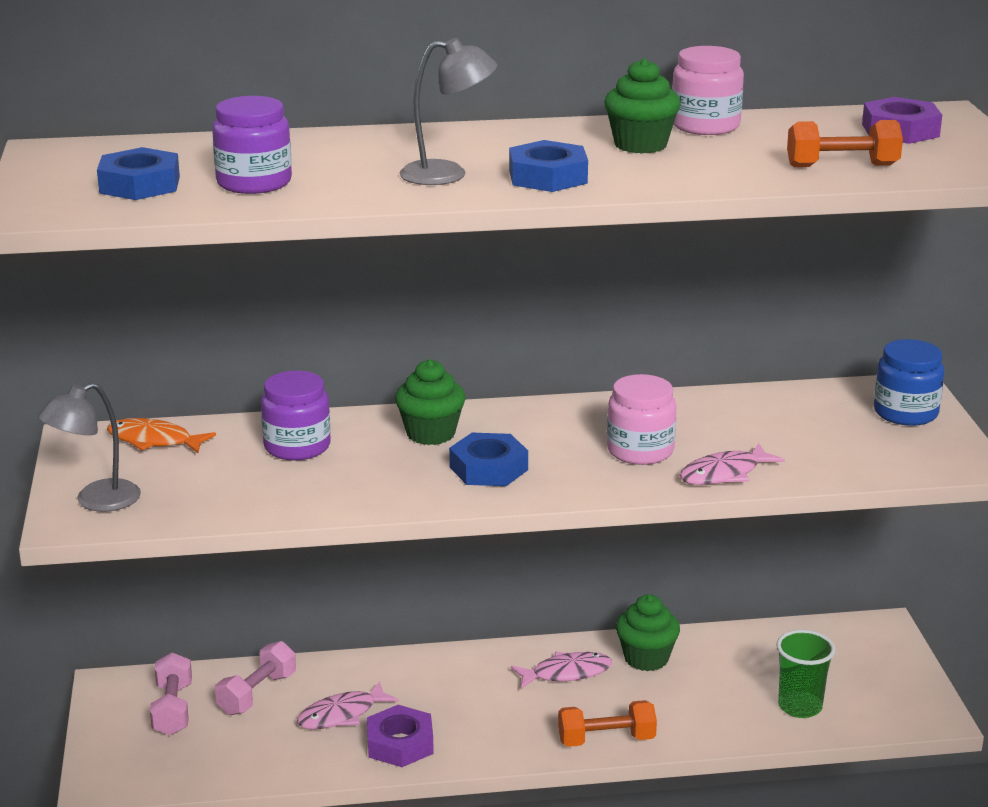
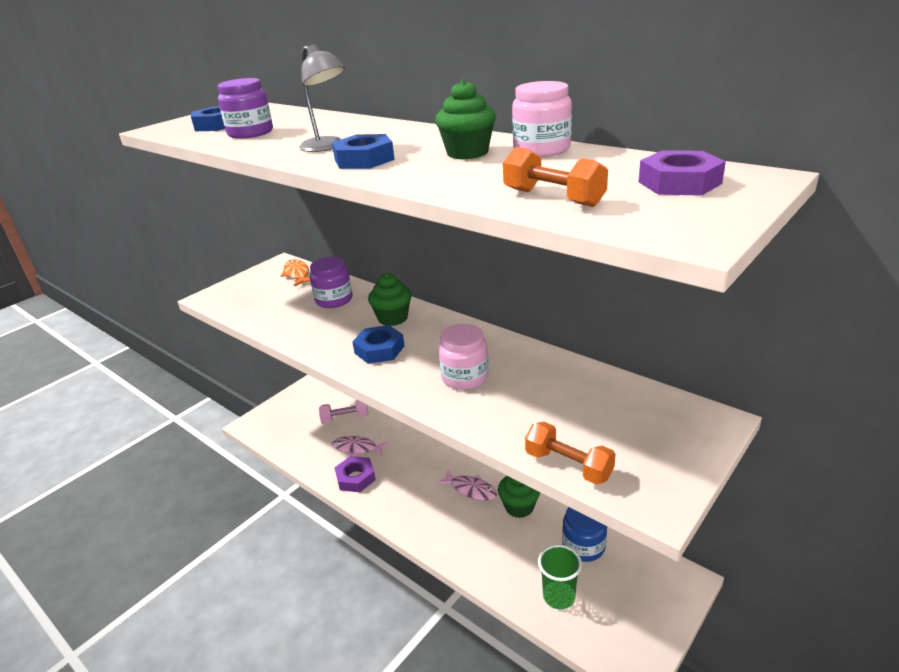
camera: 50 degrees right, 5 degrees up
(96, 501) = (231, 292): grey lamp -> none
(173, 709) = (311, 407): pink dumbbell -> none
(606, 740) = (435, 540): orange dumbbell -> orange dumbbell (568, 465)
(724, 474) = (481, 417): pink fish -> none
(905, 413) = (678, 437): blue jar -> blue jar (583, 546)

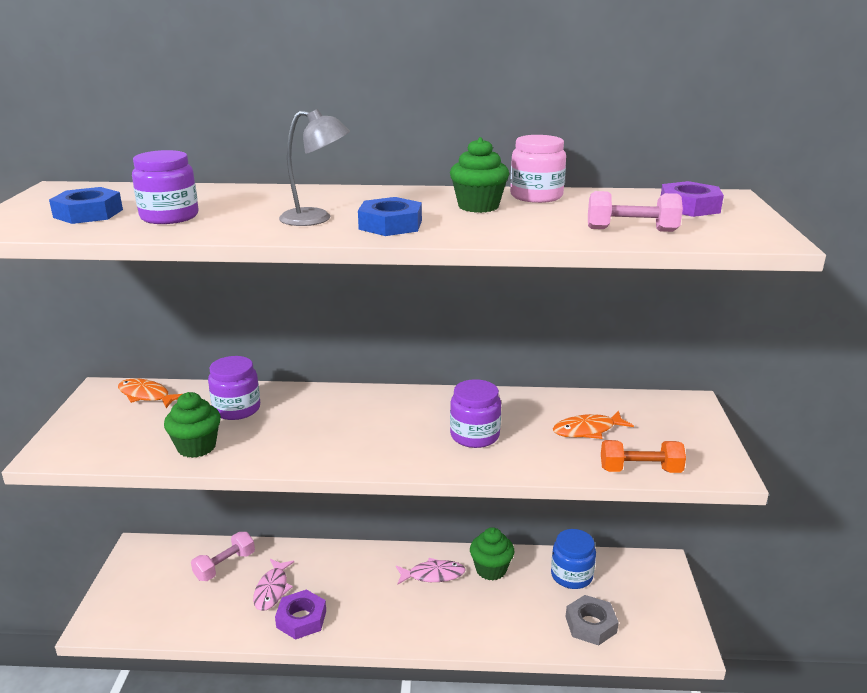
camera: 40 degrees left, 5 degrees down
(357, 448) = (272, 589): pink fish -> pink fish turned 60 degrees counterclockwise
(379, 349) = (359, 439): blue nut -> none
(393, 318) = (332, 407): green cupcake -> green cupcake (196, 447)
(465, 377) = (474, 435): pink jar -> purple jar
(553, 198) = (631, 230): orange dumbbell -> pink dumbbell
(559, 596) = (590, 624): green cup -> grey nut
(567, 408) = (587, 430): none -> orange fish

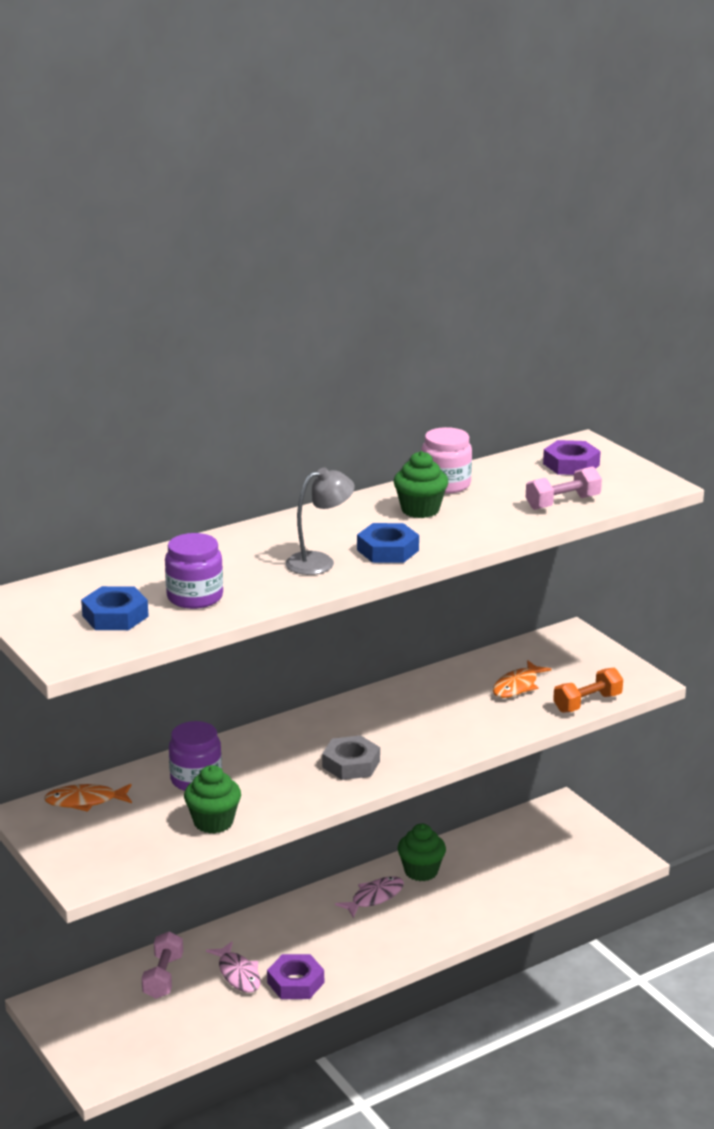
camera: 35 degrees left, 0 degrees up
(474, 435) = (435, 723): purple jar -> none
(571, 575) = (494, 846): blue jar -> none
(590, 624) = (544, 877): grey nut -> grey nut (351, 764)

